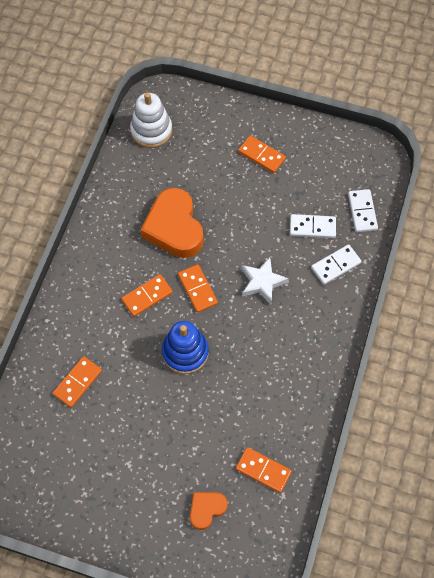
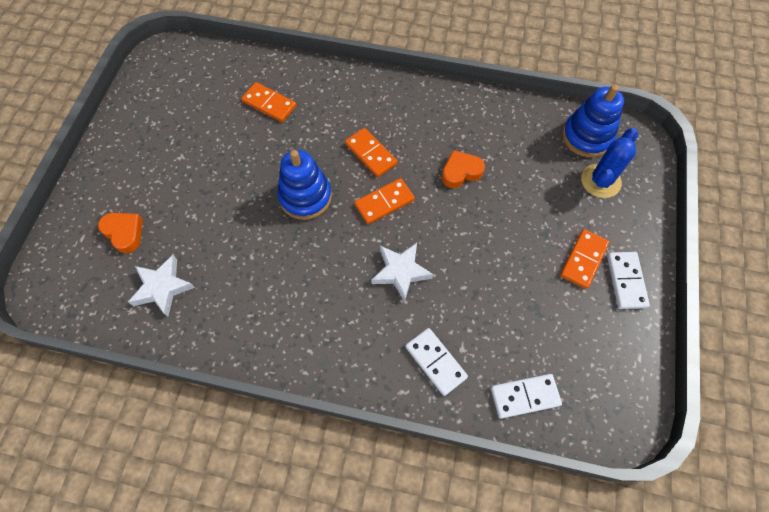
camera: 85 degrees right, 0 degrees up
(151, 130) = (587, 137): white stacking toy -> blue stacking toy
(174, 228) = (461, 172): orange heart -> orange heart, size x0.52
(194, 130) = (600, 181): none -> blue cactus
(263, 470) = (162, 288): orange domino -> white star
(312, 227) = (488, 329): white domino -> white domino (626, 281)

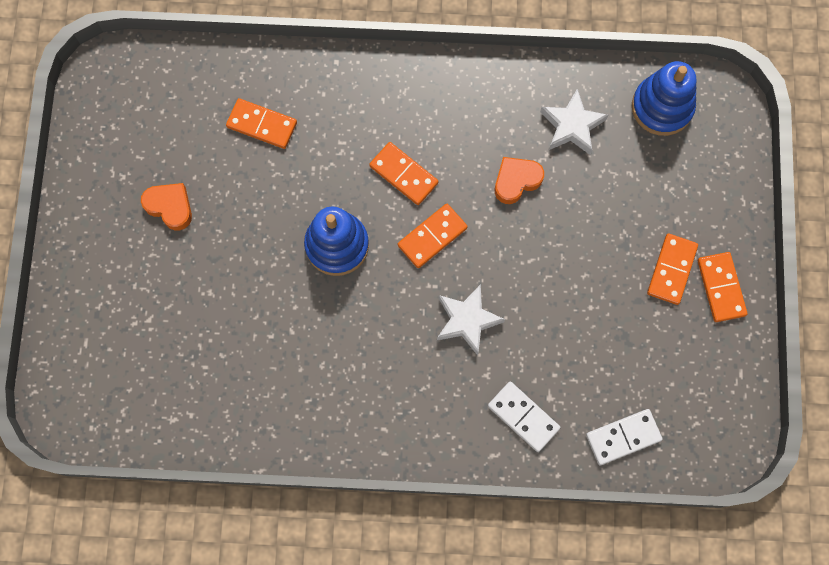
camera: 10 degrees left, 10 degrees up
(124, 233) = (134, 328): orange heart -> orange heart (170, 207)
(162, 288) = (200, 386): white star -> white star (572, 126)
(600, 181) = (683, 165): blue cactus -> none
(626, 281) = (720, 288): white domino -> orange domino

